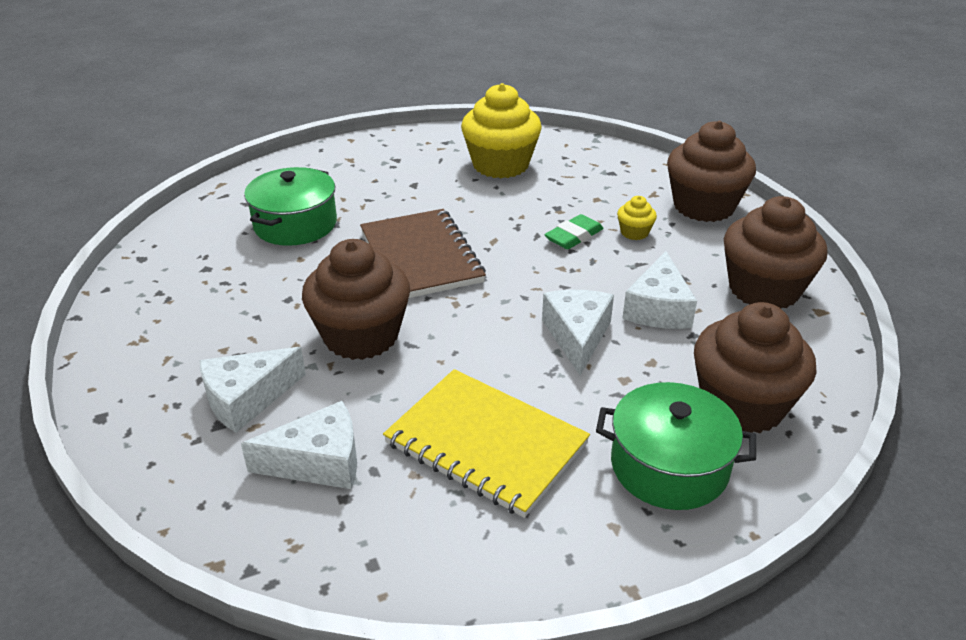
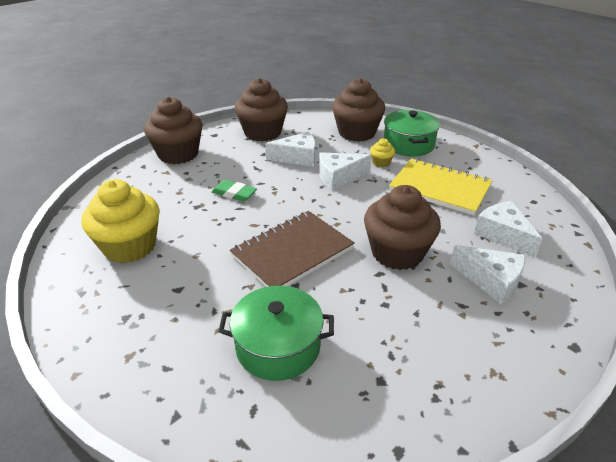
camera: 110 degrees left, 0 degrees up
(486, 444) = (440, 188): yellow notebook -> yellow notebook turned 75 degrees counterclockwise
(634, 232) = (220, 173): yellow cupcake -> yellow cupcake (381, 162)

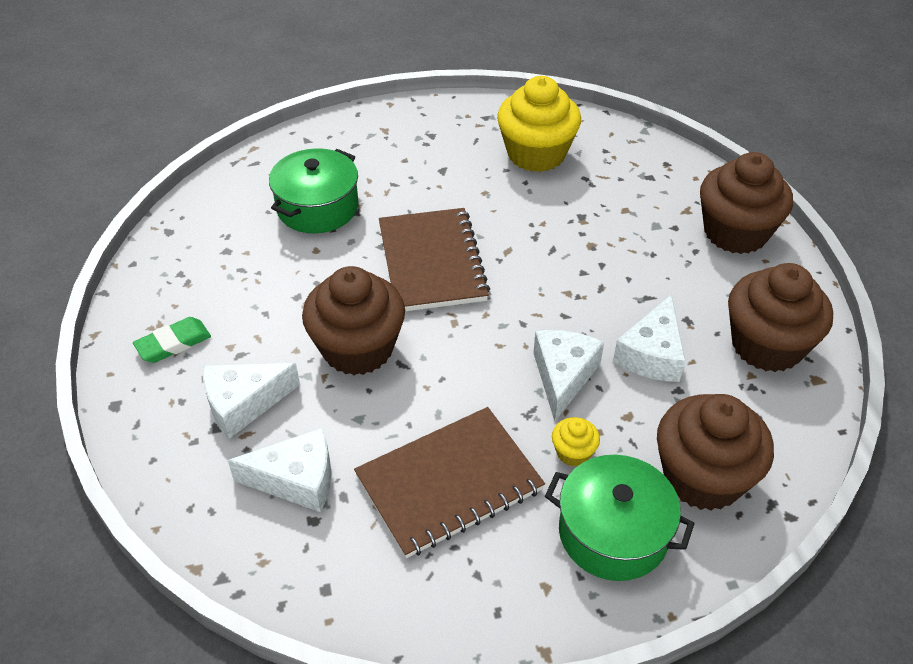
camera: 120 degrees right, 10 degrees up
(234, 193) = (590, 255): green eraser -> green eraser (173, 343)
(440, 188) = (449, 483): yellow notebook -> brown notebook

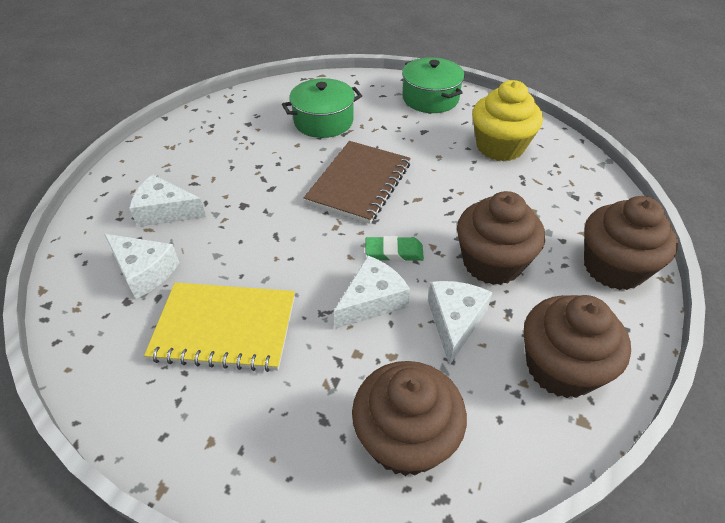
camera: 35 degrees right, 0 degrees up
(173, 343) = (168, 160): green eraser -> green eraser (394, 252)
(358, 348) = (260, 213): brown cupcake -> brown cupcake (492, 263)
(449, 483) = (224, 328): brown notebook -> yellow notebook
(573, 452) = (326, 358): yellow cupcake -> none
(613, 533) = (295, 435): green pot -> green pot (430, 98)
(652, 354) = (454, 322): white cheese -> white cheese turned 135 degrees clockwise

